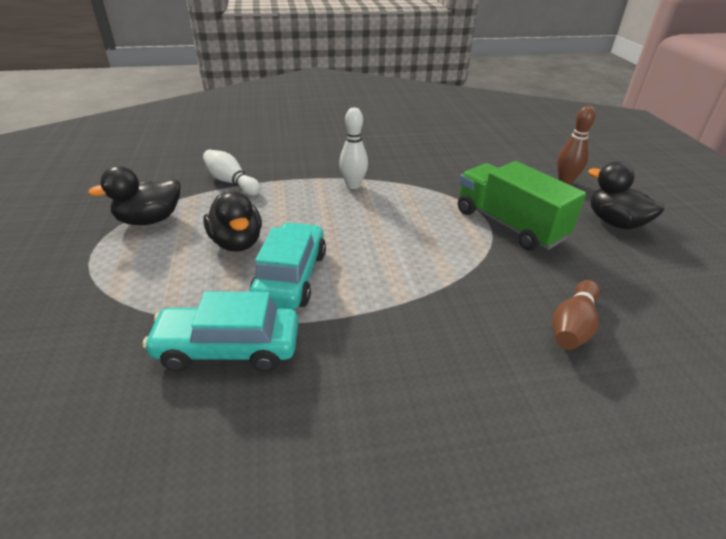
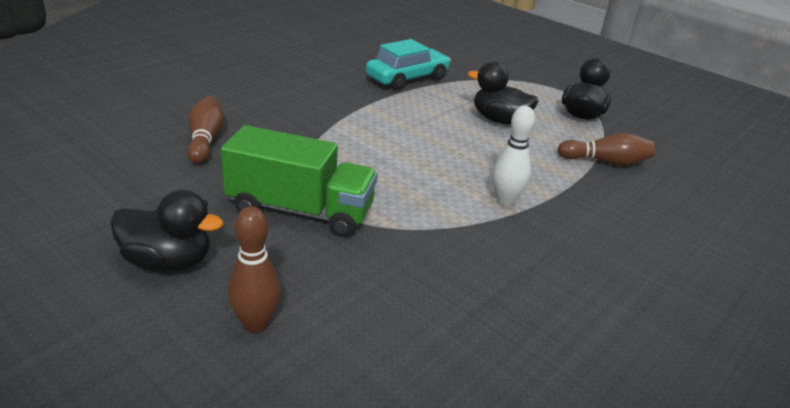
camera: 140 degrees right, 5 degrees down
(231, 182) = (605, 162): white bowling pin -> brown bowling pin
(291, 277) = (429, 113): turquoise car -> none

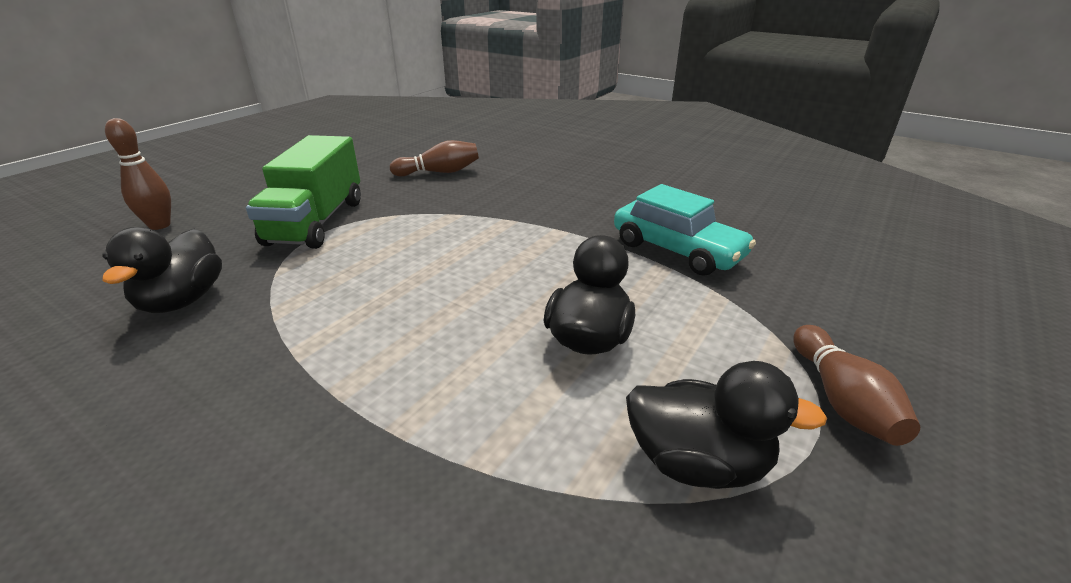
camera: 85 degrees right, 0 degrees up
(168, 262) = (253, 188): black duck -> black duck (182, 300)
(505, 200) = (326, 346): white bowling pin -> none
(605, 162) = (474, 487): brown bowling pin -> brown bowling pin (841, 400)

